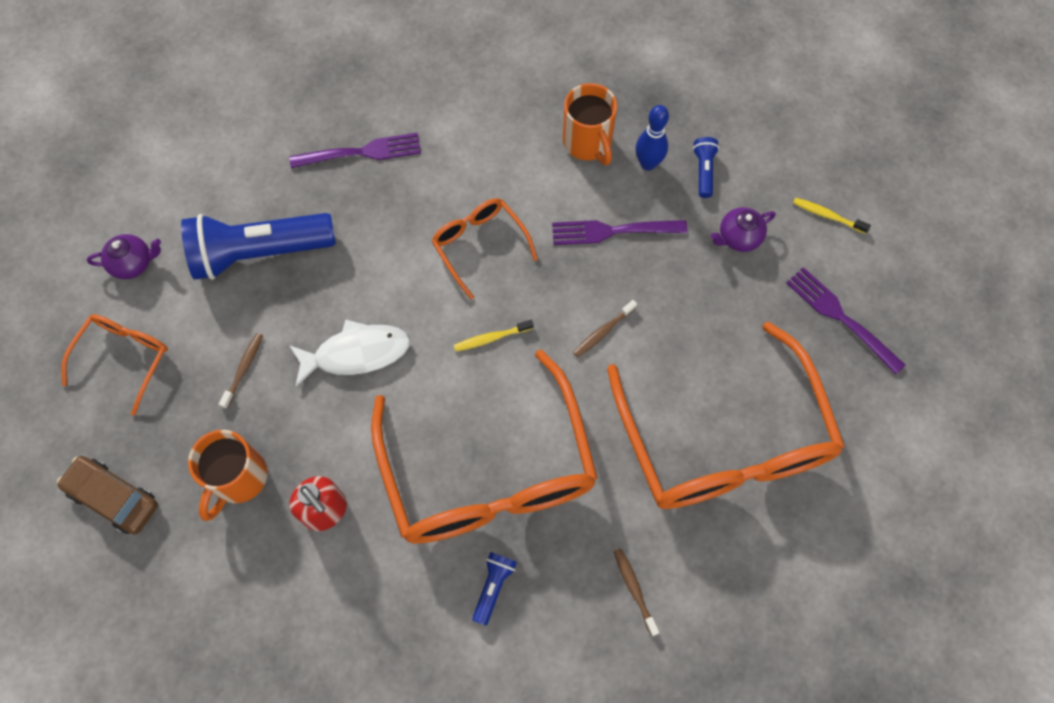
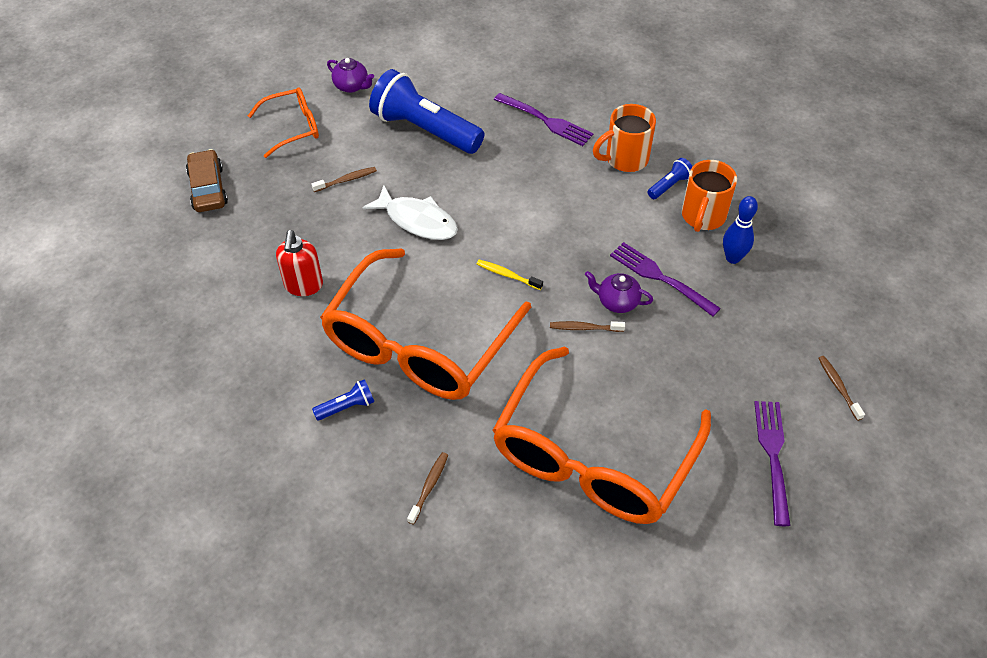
camera: 45 degrees right, 15 degrees down
(238, 479) = (278, 231): orange mug -> orange mug (625, 159)
(479, 245) = (560, 220): orange glasses -> none
(703, 171) = (770, 291): blue flashlight -> blue flashlight (669, 185)
(738, 237) = (749, 348): purple teapot -> purple teapot (617, 302)
(827, 215) = (838, 387): yellow toothbrush -> brown toothbrush

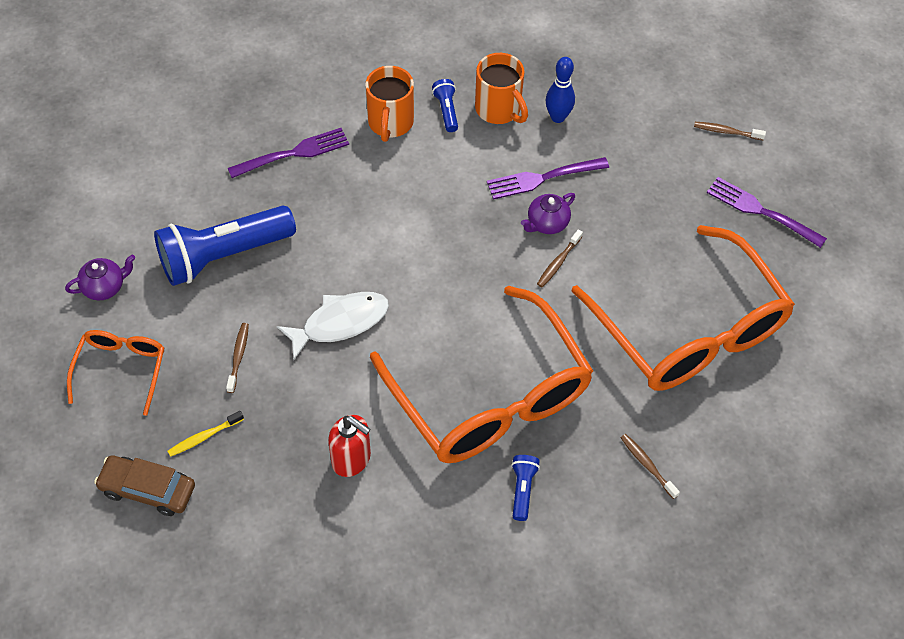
camera: 60 degrees left, 5 degrees up
(507, 275) = (460, 286): yellow toothbrush -> yellow toothbrush (204, 437)

